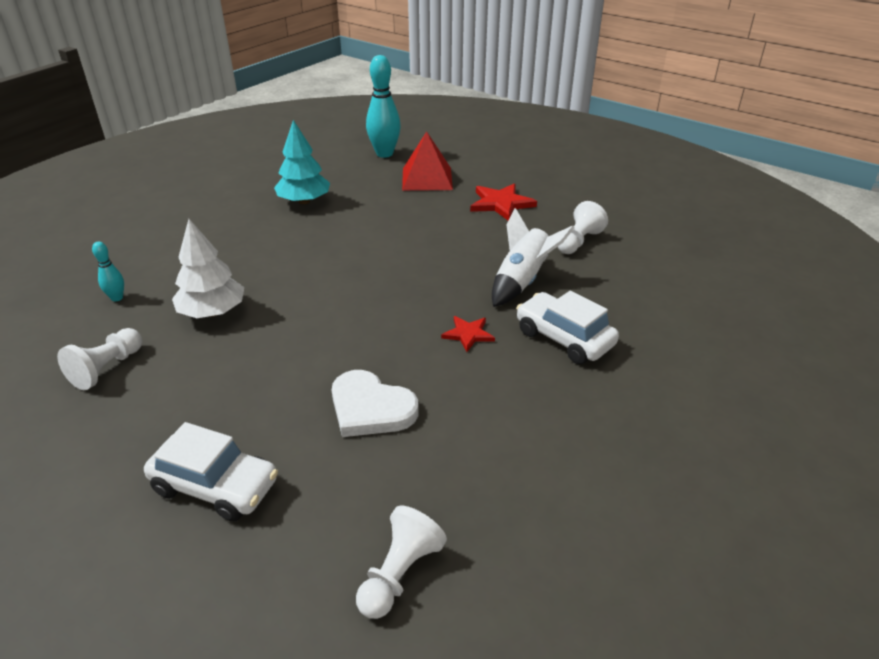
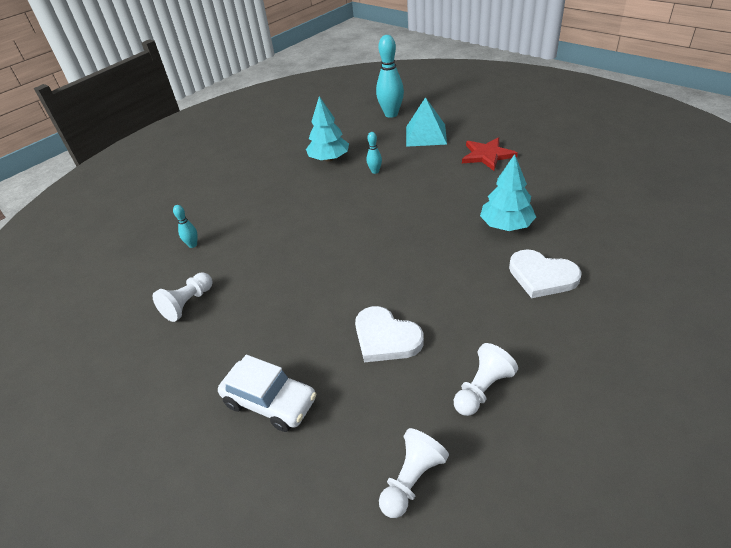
camera: 10 degrees right, 5 degrees up
(212, 312) = (263, 256): white tree -> none
(362, 217) = (375, 171): none -> turquoise bowling pin
(427, 179) = (426, 135): red pyramid -> turquoise pyramid
(468, 334) = (462, 273): red star -> none
(522, 281) = (506, 225): white rocket -> turquoise tree
(564, 338) = (542, 276): white car -> white heart
(578, 241) = (553, 188): white pawn -> white pawn (482, 389)

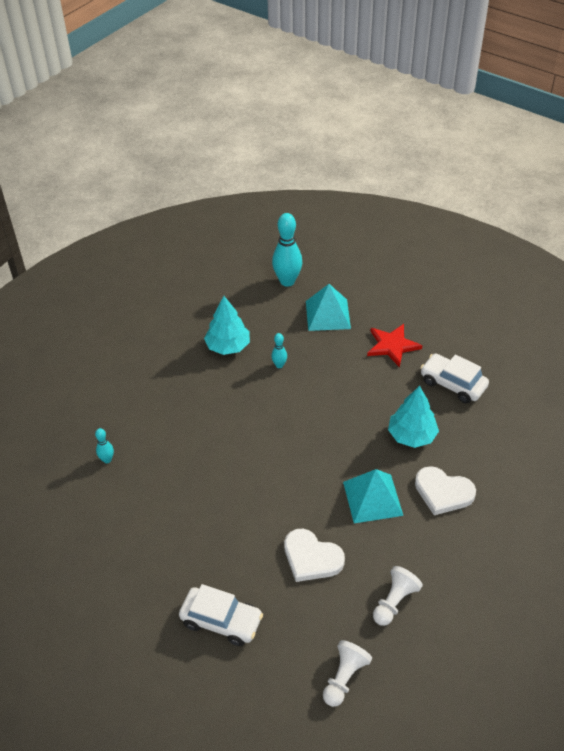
camera: 10 degrees left, 5 degrees up
(188, 304) = (122, 528): white pawn -> none
(460, 281) = (372, 498): none -> turquoise pyramid
(550, 183) = (453, 384): none -> white car

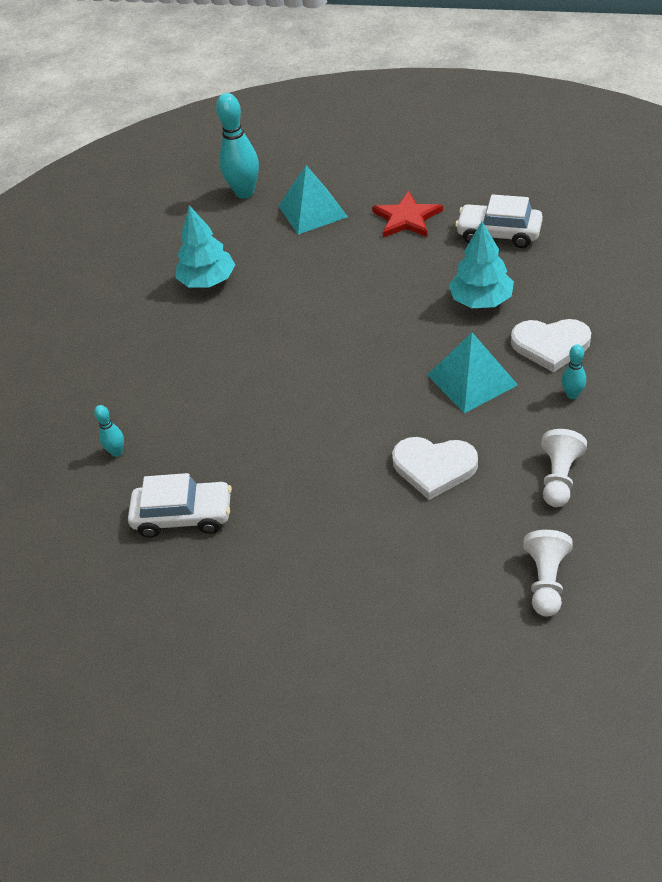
camera: 15 degrees left, 0 degrees up
(221, 621) = (360, 576): white car -> white car (183, 516)
(279, 365) = (282, 280): turquoise bowling pin -> turquoise bowling pin (572, 395)

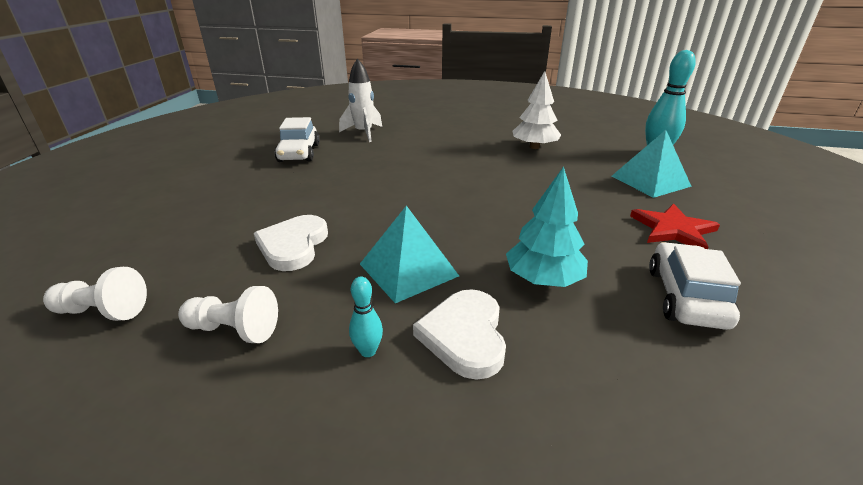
camera: 80 degrees right, 15 degrees down
(117, 452) = (363, 133): turquoise bowling pin -> white rocket
(208, 281) = (534, 147): turquoise tree -> white tree

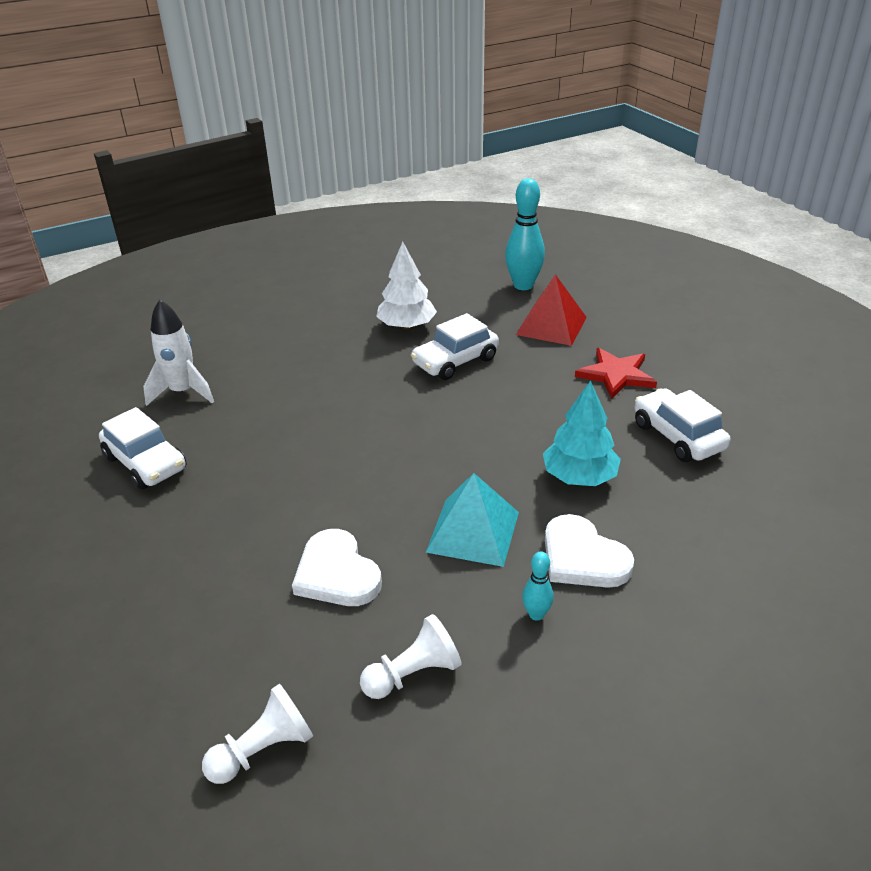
camera: 40 degrees left, 5 degrees up
(542, 174) = (455, 361): none -> white car
(650, 181) = (551, 326): turquoise pyramid -> red pyramid

